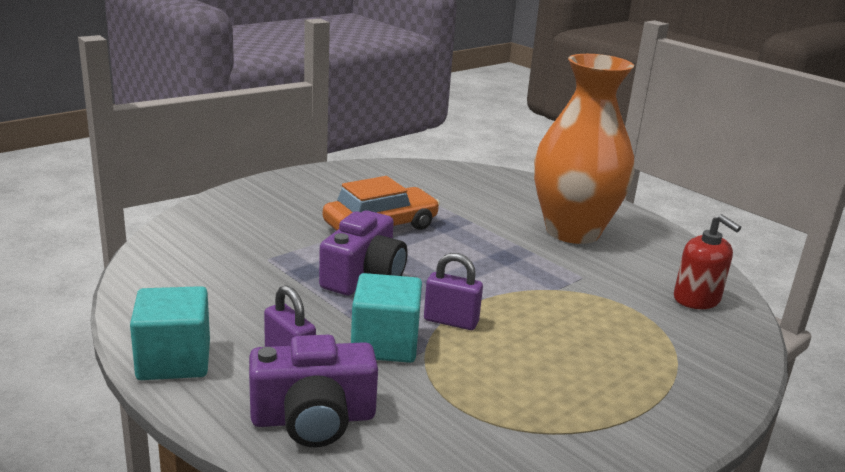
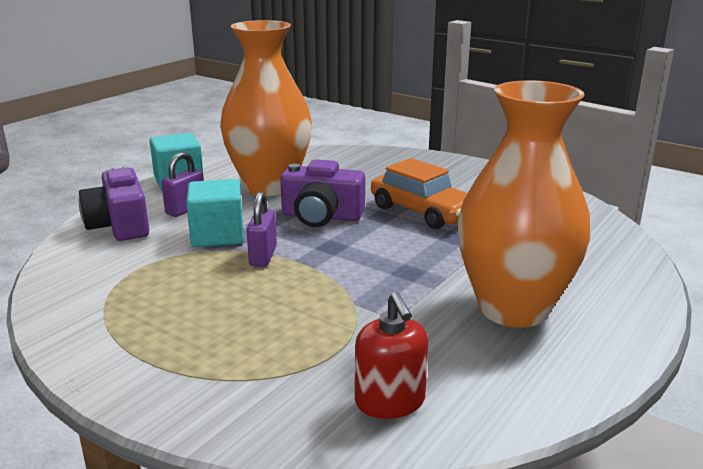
camera: 80 degrees right, 0 degrees up
(251, 294) = (269, 186): none -> orange vase
(696, 299) = (390, 401): red soap dispenser -> red soap dispenser turned 60 degrees counterclockwise

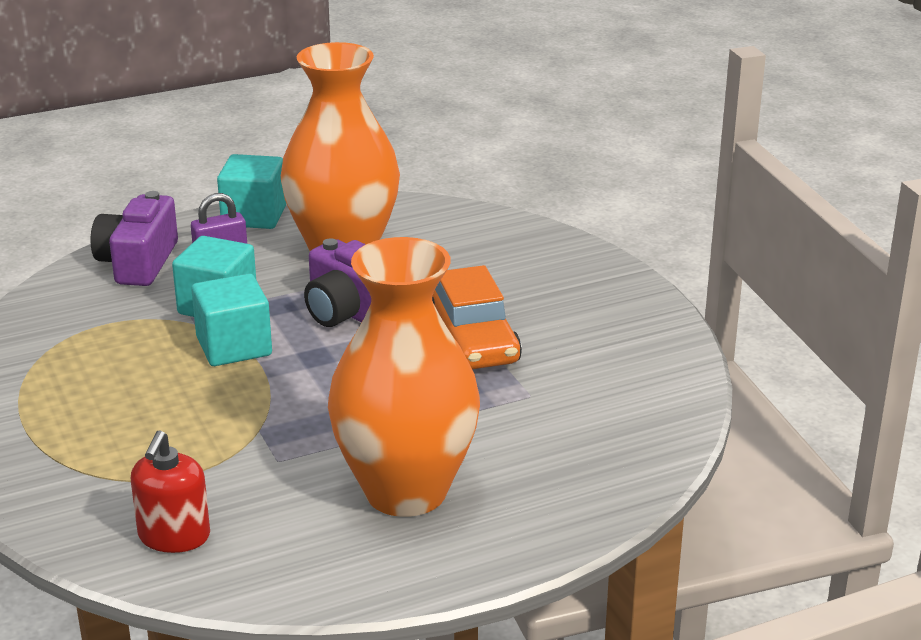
camera: 30 degrees right, 5 degrees up
(263, 256) = (234, 346): purple padlock -> turquoise cube

